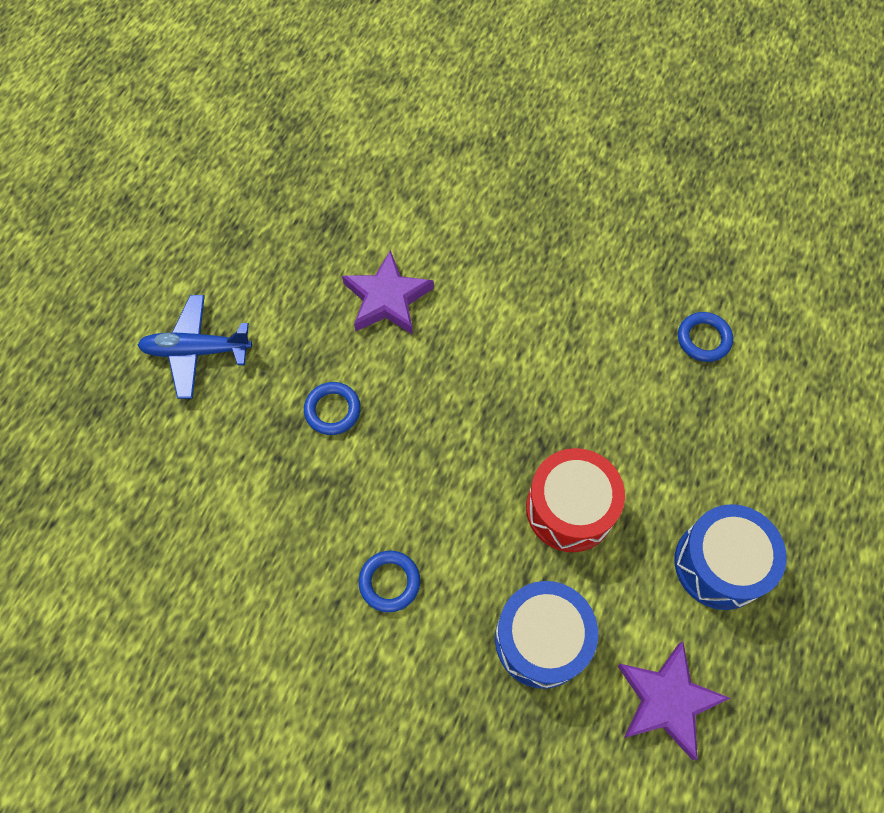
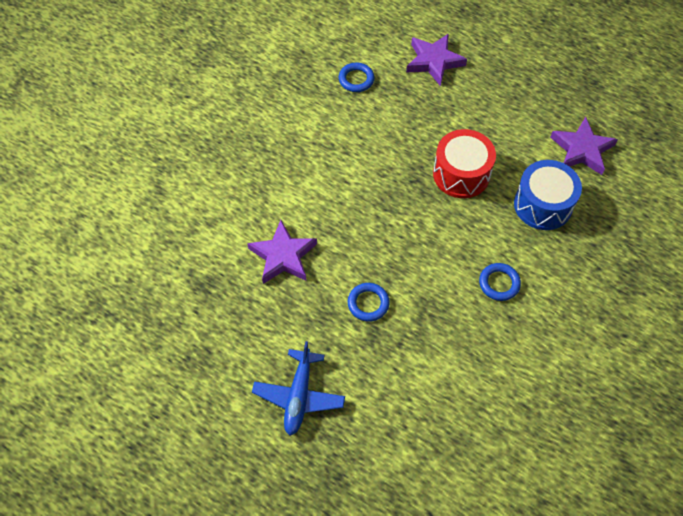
camera: 80 degrees left, 5 degrees down
(719, 564) = (505, 107): blue drum -> none
(776, 444) = (434, 61): none -> purple star

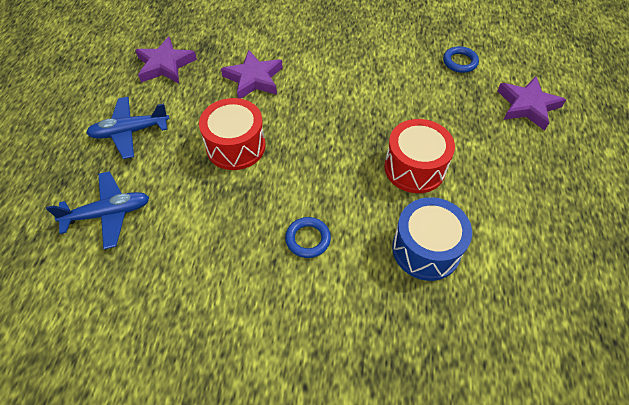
camera: 65 degrees right, 5 degrees down
(368, 303) = (236, 146): blue ring -> red drum
(400, 441) = (108, 214): none -> blue plane
(581, 150) = (525, 265): purple star -> purple star (165, 65)

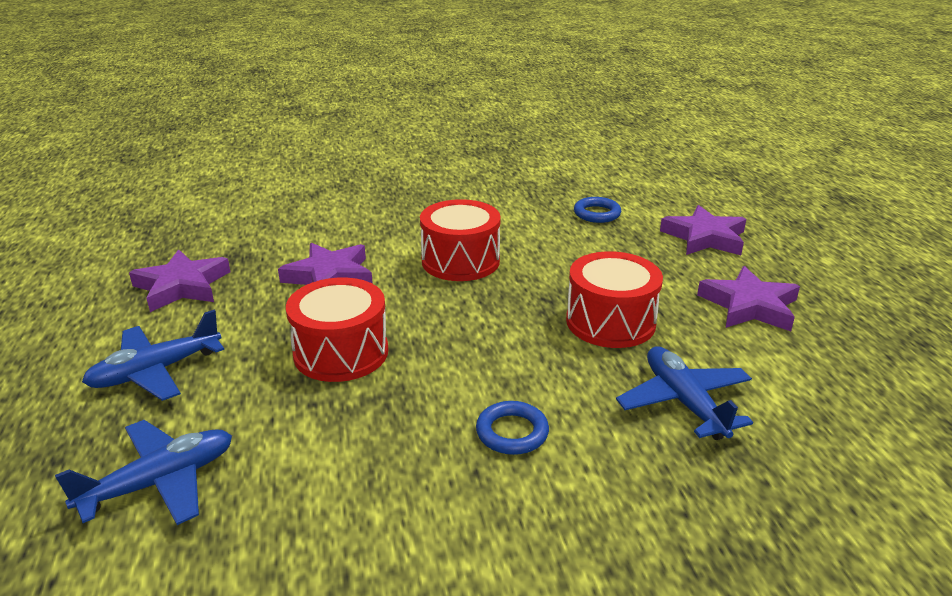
camera: 20 degrees left, 25 degrees down
(342, 86) = (460, 261): none -> red drum
(426, 249) = (684, 402): blue drum -> blue plane
(521, 180) = (749, 306): none -> purple star

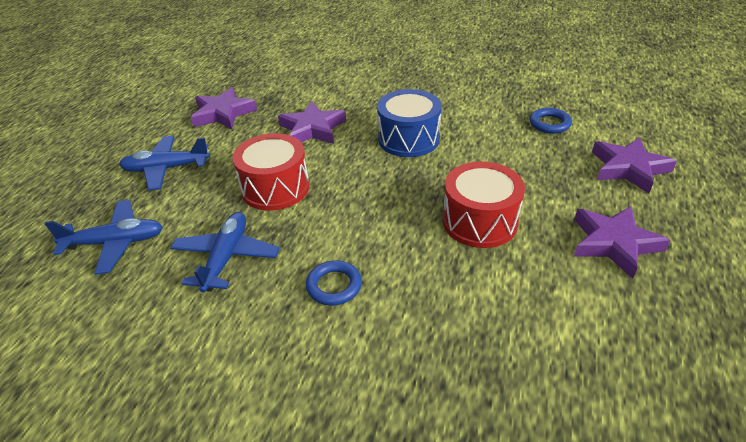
camera: 30 degrees right, 10 degrees up
(460, 261) = (408, 139): red drum -> blue drum
(684, 402) = (480, 309): blue plane -> blue plane (226, 257)

